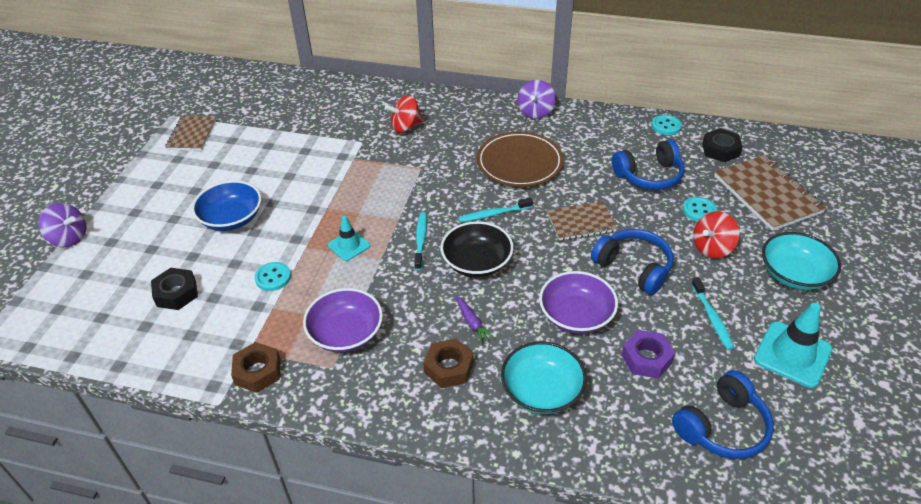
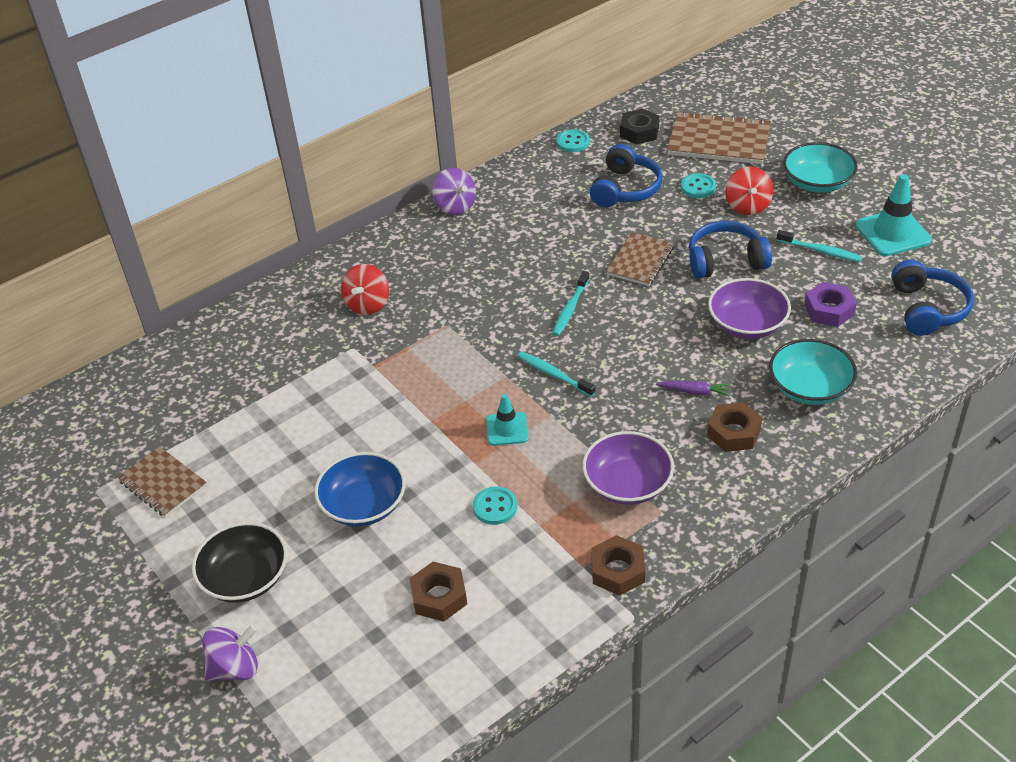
camera: 50 degrees left, 0 degrees up
(176, 293) = (439, 596): black nut -> brown nut
(477, 262) = (623, 352): black bowl -> black bowl (245, 578)
(519, 163) = (518, 255): brown plate -> none

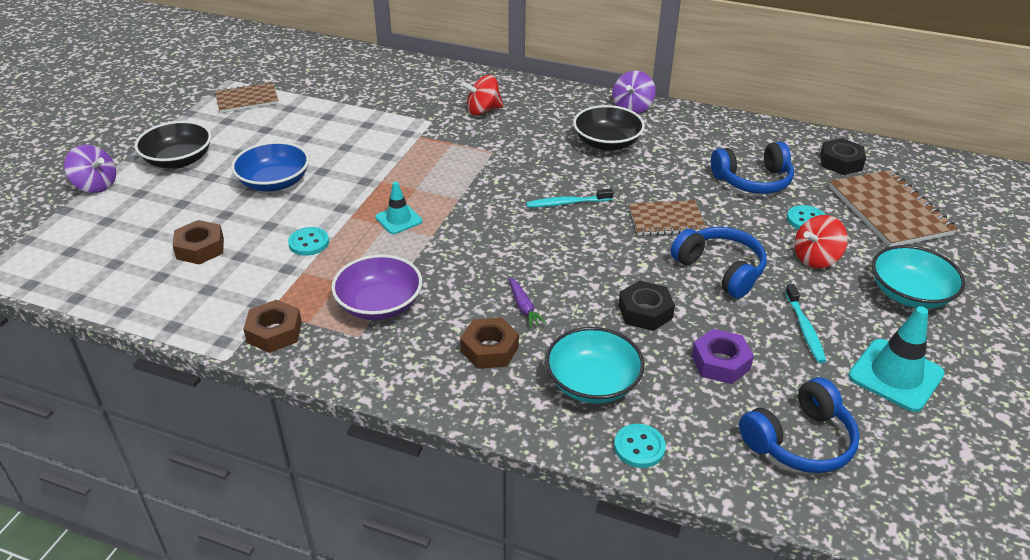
camera: 55 degrees right, 5 degrees down
(163, 483) = (247, 99): brown notebook -> brown notebook turned 60 degrees clockwise
(498, 246) = (607, 143): none -> black bowl
(554, 374) = (480, 221): turquoise toothbrush -> none
(573, 142) = (780, 134): turquoise button -> turquoise button (639, 447)
(747, 324) = (645, 312): purple bowl -> black nut

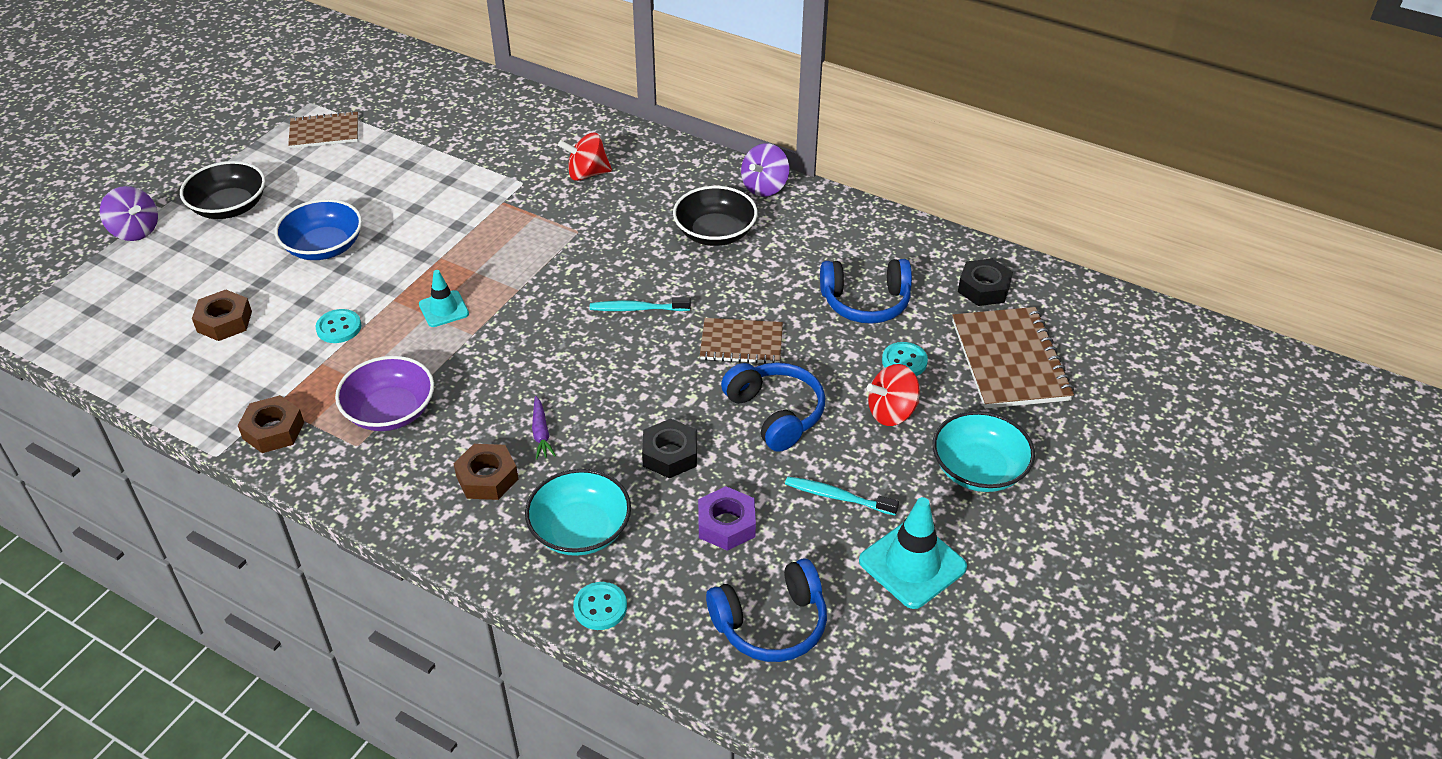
camera: 10 degrees right, 5 degrees up
(805, 329) = (837, 497): turquoise toothbrush -> turquoise toothbrush turned 105 degrees clockwise

